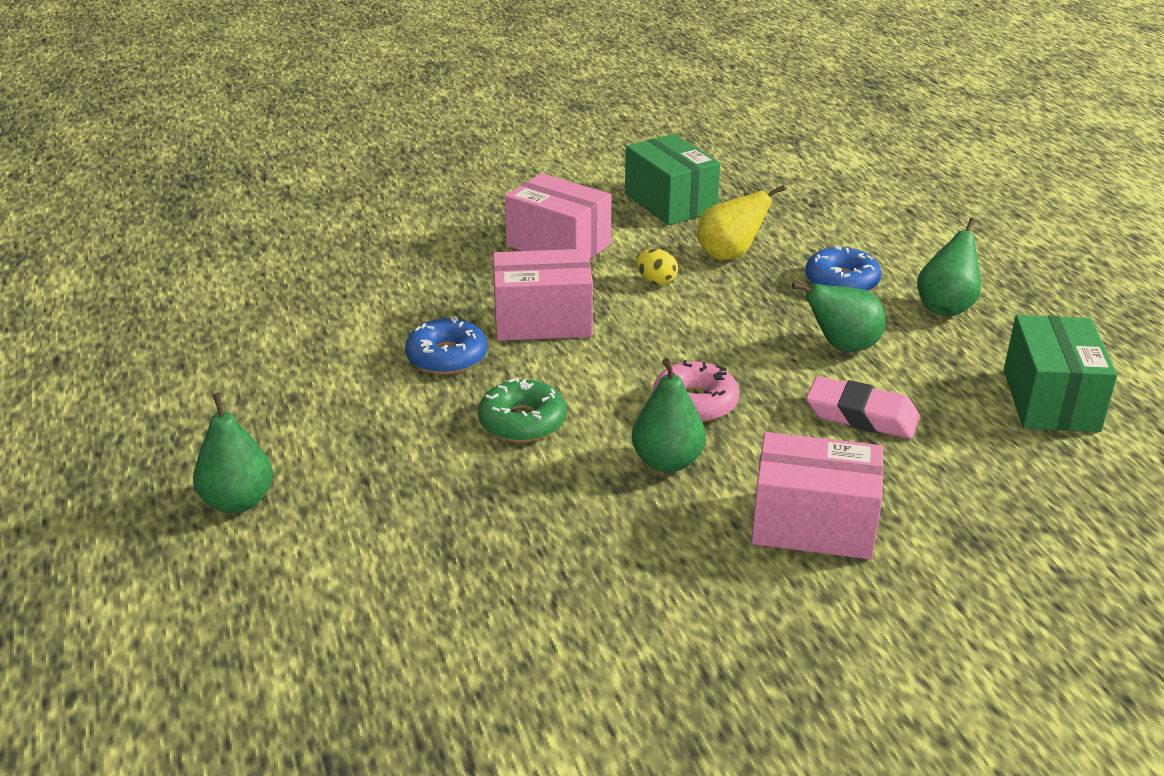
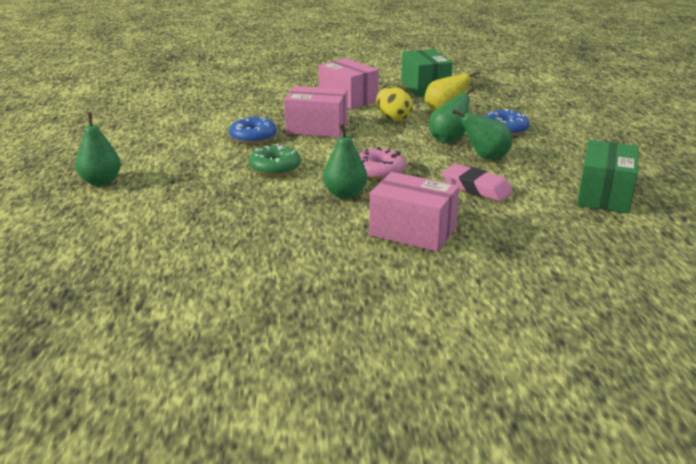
camera: 15 degrees right, 5 degrees down
(656, 281) = (393, 118): yellow egg -> yellow egg, size x1.56
(945, 307) = (563, 147): green pear -> green pear (449, 139)

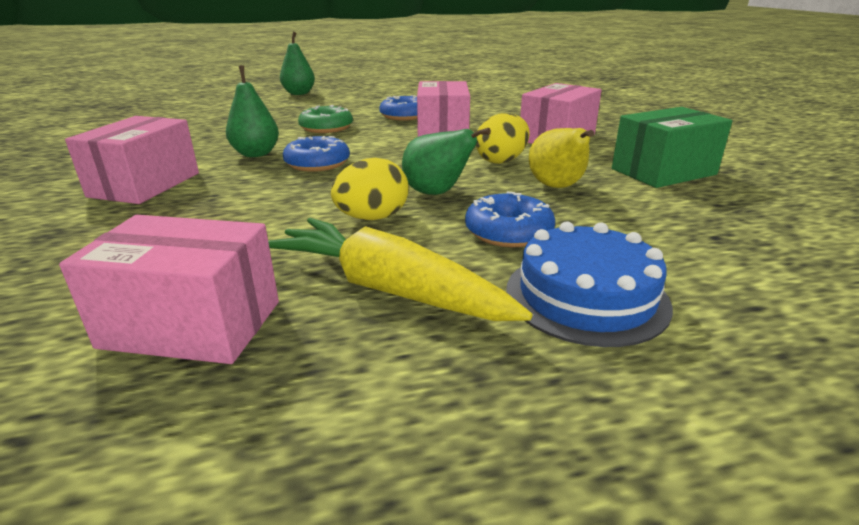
camera: 80 degrees right, 0 degrees up
(379, 171) = (317, 163): pink donut -> blue donut
(476, 188) = (255, 213): pink eraser -> none
(485, 157) = (372, 218): green pear -> yellow egg
(566, 124) = (586, 296): none -> blue cake
(566, 157) = (387, 289): none -> yellow carrot
(604, 195) = (192, 324): green box -> pink box

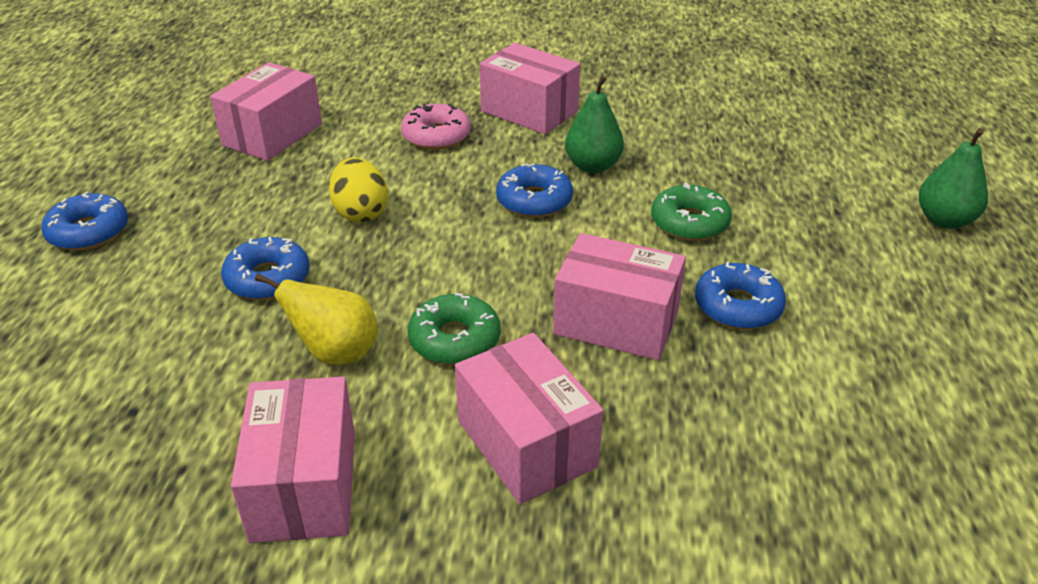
camera: 110 degrees right, 10 degrees up
(200, 215) = (436, 136): none -> pink donut
(387, 289) = (241, 201): yellow carrot -> none
(437, 193) = (388, 260): green pear -> none
(501, 161) = (454, 339): yellow egg -> green donut
(551, 396) = (89, 232): none -> blue donut
(586, 296) = (144, 281): blue cake -> none
(663, 172) = (304, 485): green box -> pink box

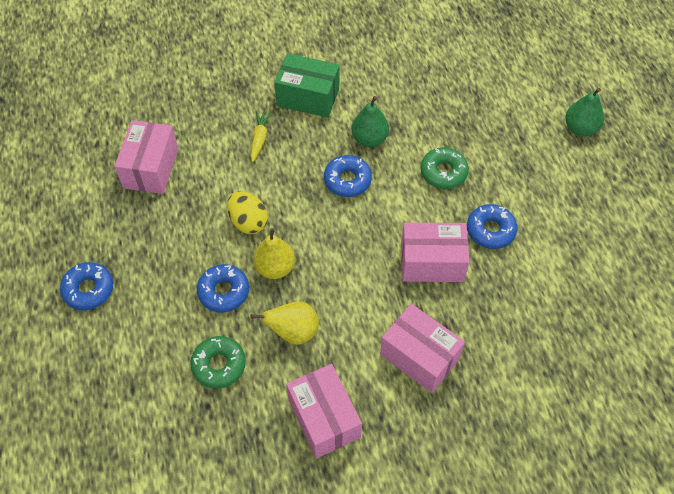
camera: 20 degrees left, 20 degrees up
(363, 270) = (275, 268): none -> yellow pear
(436, 136) = (259, 138): pink donut -> yellow carrot
(454, 339) = (352, 302): green donut -> green donut (219, 365)
(529, 111) = (308, 97): pink box -> green box

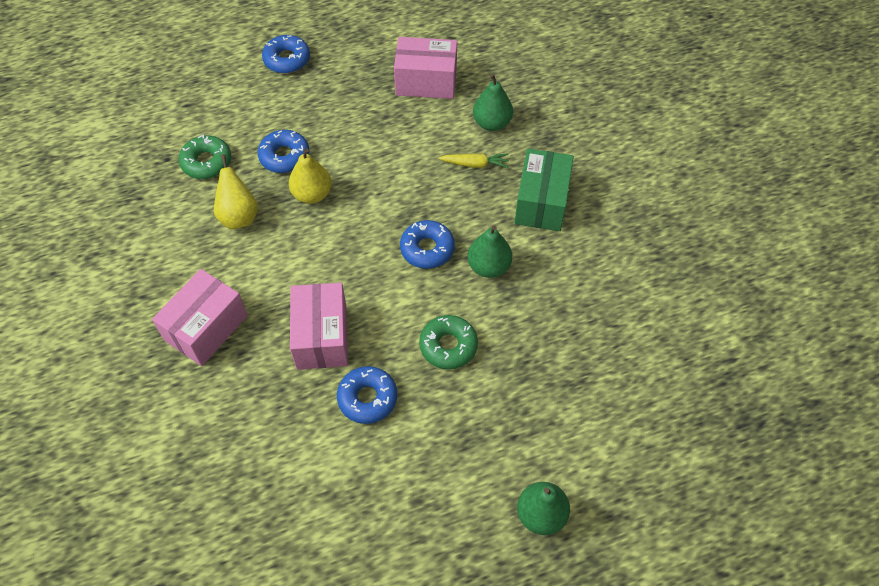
camera: 85 degrees right, 0 degrees up
(214, 122) = (492, 123): none -> green pear
(248, 222) = (366, 166): yellow egg -> none
(324, 418) = (146, 249): pink box -> none

